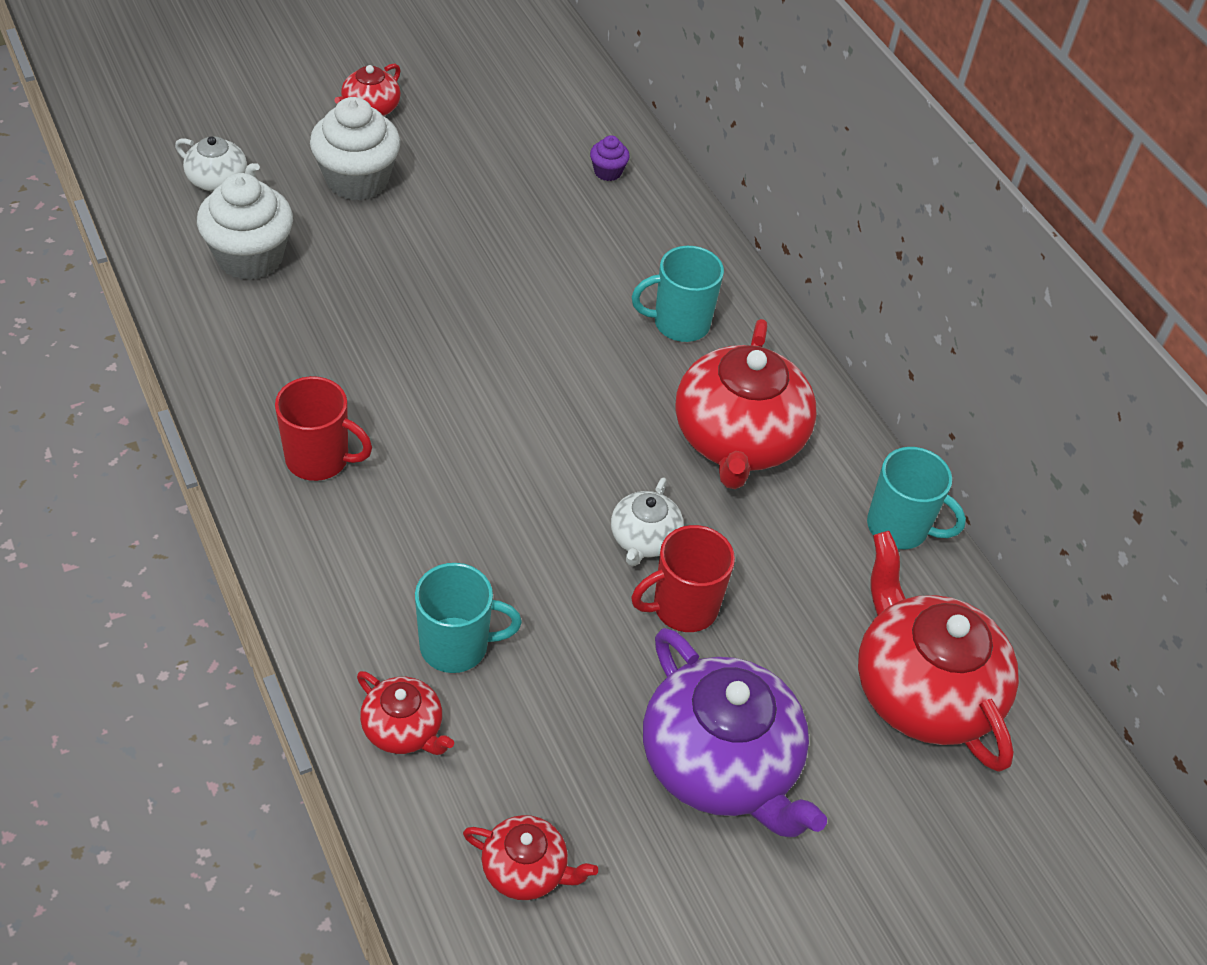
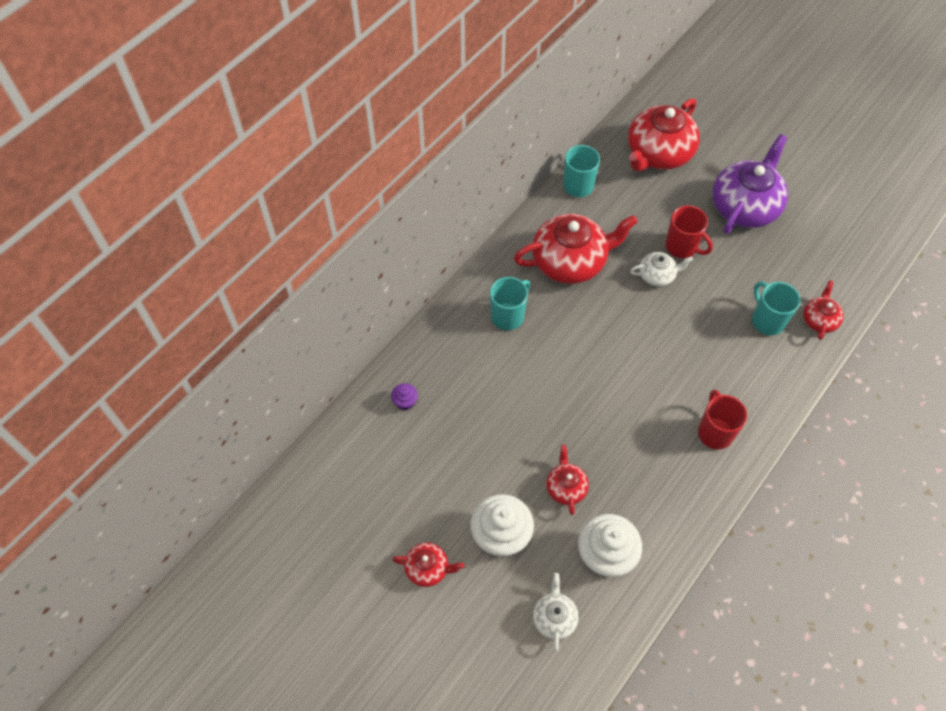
camera: 110 degrees left, 10 degrees up
(526, 869) = (839, 250): red teapot -> red teapot (566, 487)
(679, 323) = (508, 316): turquoise mug -> turquoise mug turned 105 degrees counterclockwise

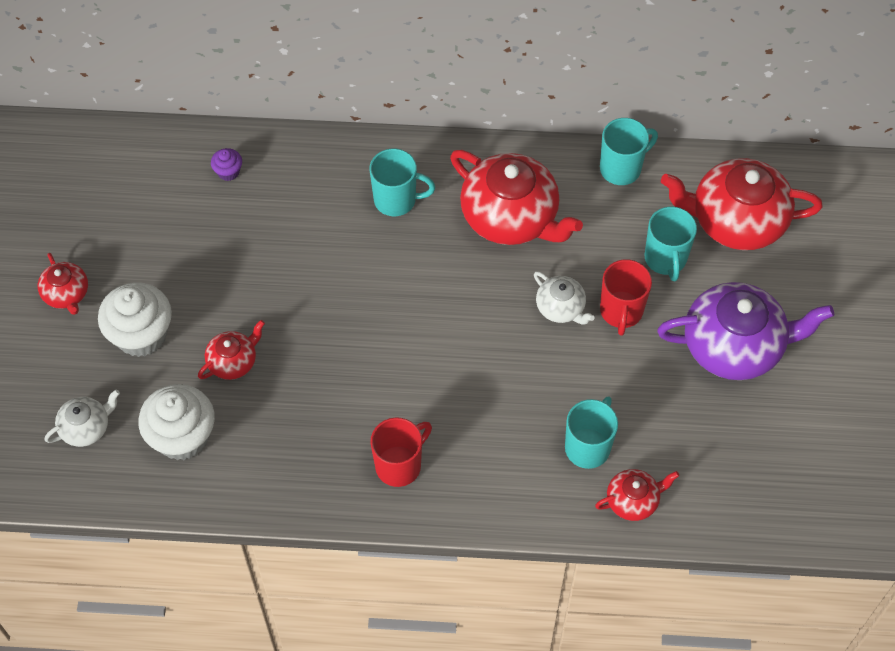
camera: 55 degrees right, 0 degrees up
(660, 203) = (665, 259): none -> turquoise mug

